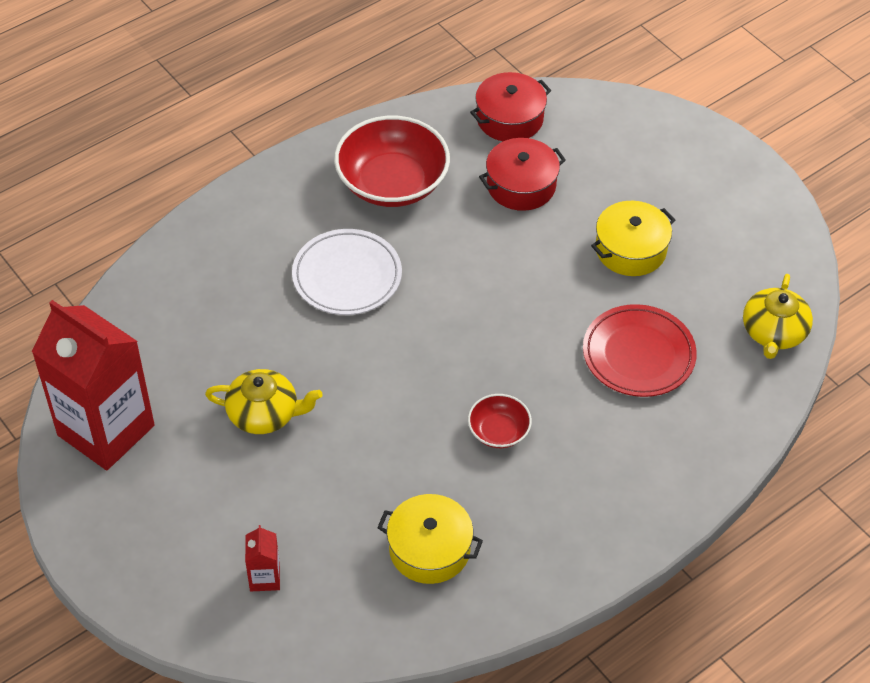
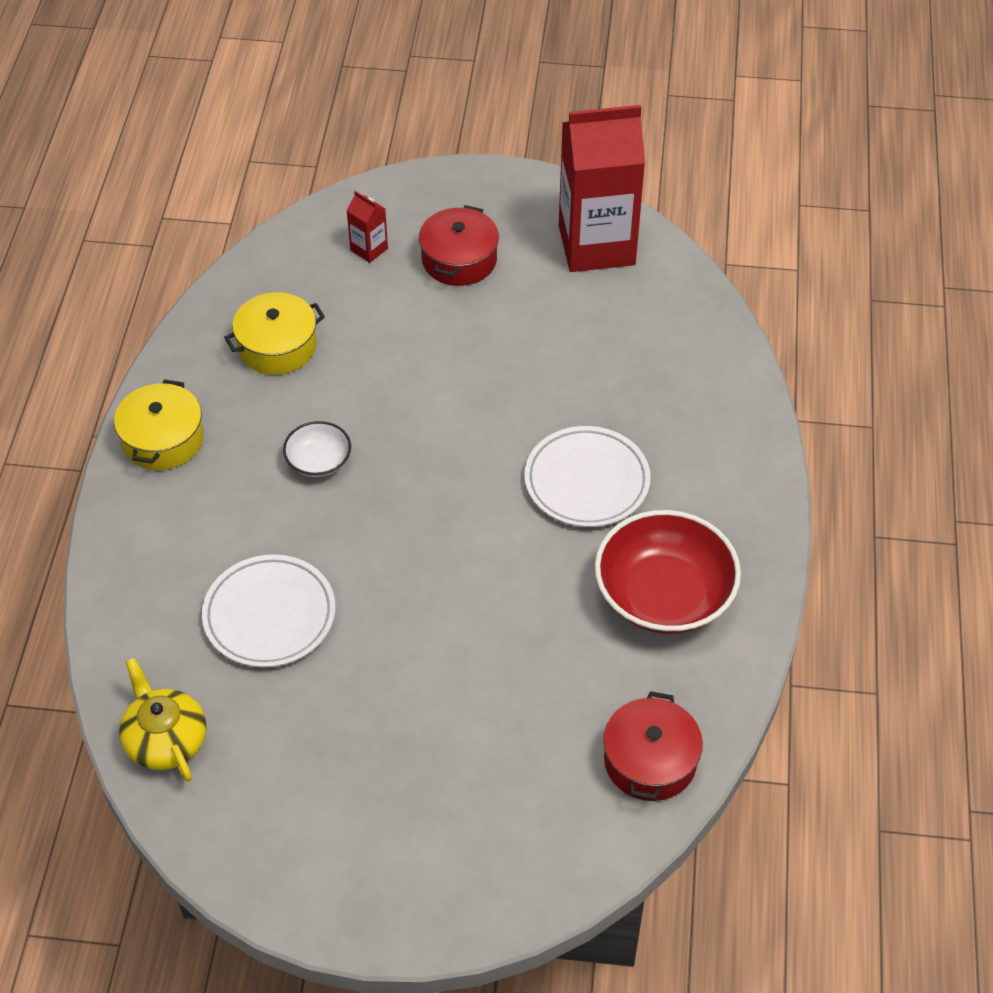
camera: 135 degrees right, 0 degrees up
(264, 413) = (507, 337): yellow teapot -> none
(498, 431) = (318, 461): red bowl -> white bowl
(521, 185) = (551, 694): red pot -> red pot (459, 259)
(630, 249) = (379, 714): yellow pot -> yellow pot (163, 439)
(638, 355) = (269, 615): red plate -> white plate

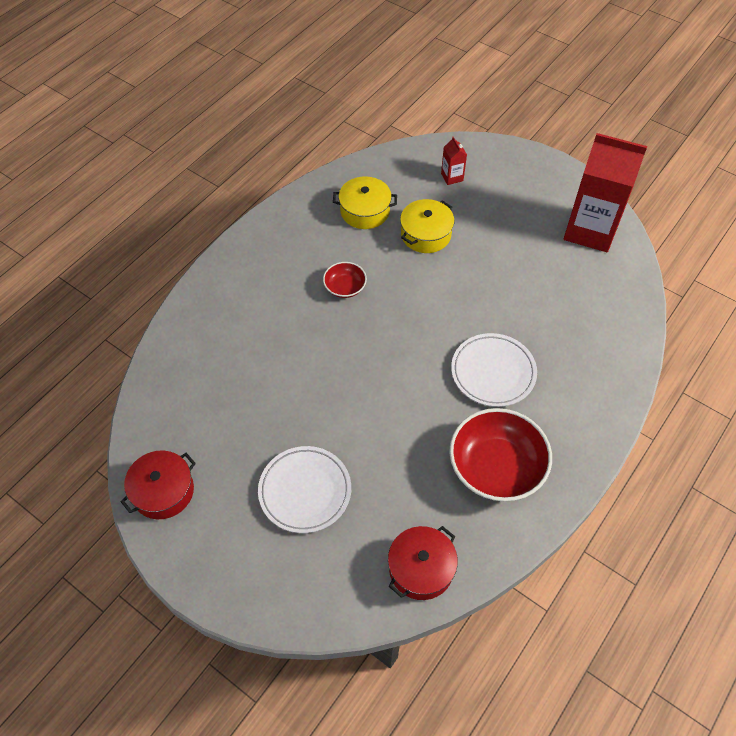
camera: 30 degrees right, 5 degrees up
(163, 439) = (270, 236): yellow pot -> yellow pot (426, 234)
(165, 739) = (160, 407): yellow teapot -> none
(269, 615) = (260, 364): white plate -> white plate (305, 491)
(318, 461) = (345, 287): white bowl -> red bowl
(459, 259) = (501, 204): red pot -> red pot (163, 491)

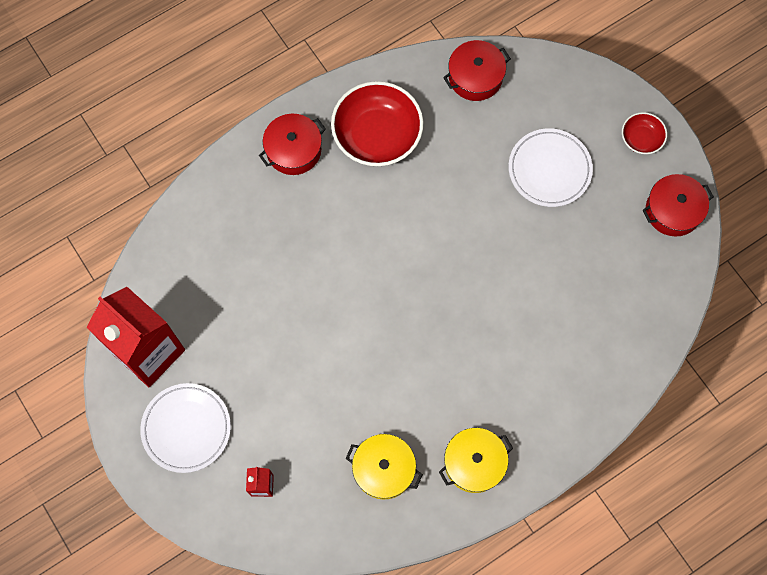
camera: 160 degrees left, 15 degrees up
(345, 287) = (443, 371): red bowl -> red bowl (641, 139)
(426, 234) = (329, 410): yellow pot -> yellow pot (474, 463)
(493, 372) = (336, 223): white plate -> white plate (186, 428)
(569, 424) = (293, 150): none -> red pot

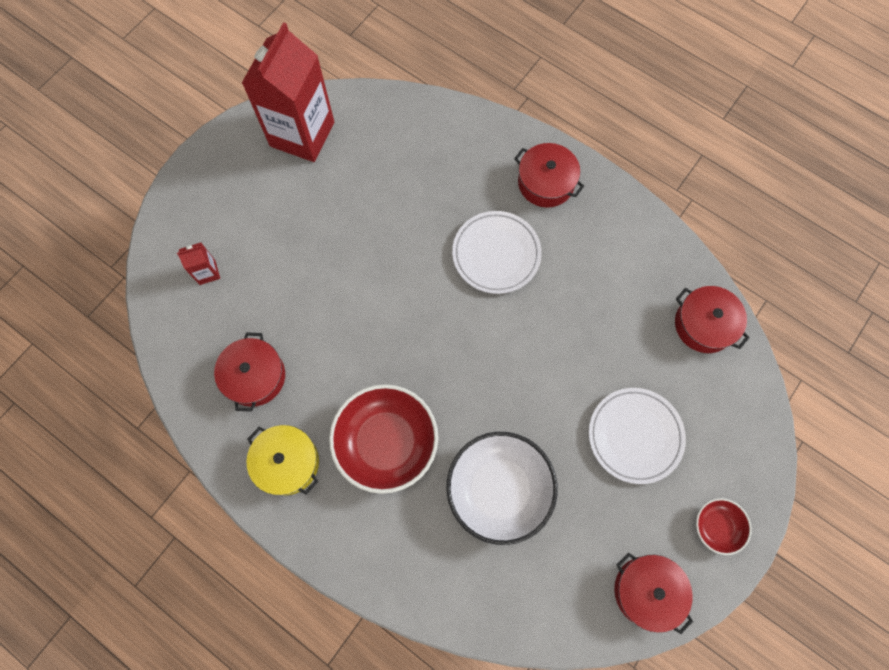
camera: 70 degrees right, 0 degrees up
(186, 428) = (241, 190): white plate -> white plate (496, 254)
(377, 135) = (595, 252): red bowl -> red bowl (386, 442)
(384, 469) = (255, 376): yellow pot -> red pot
(557, 293) = (499, 489): none -> white bowl

